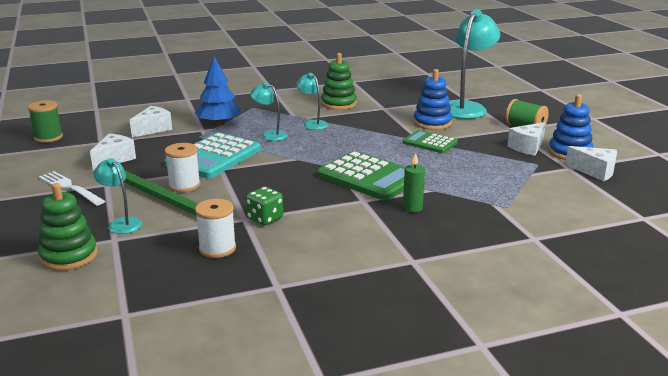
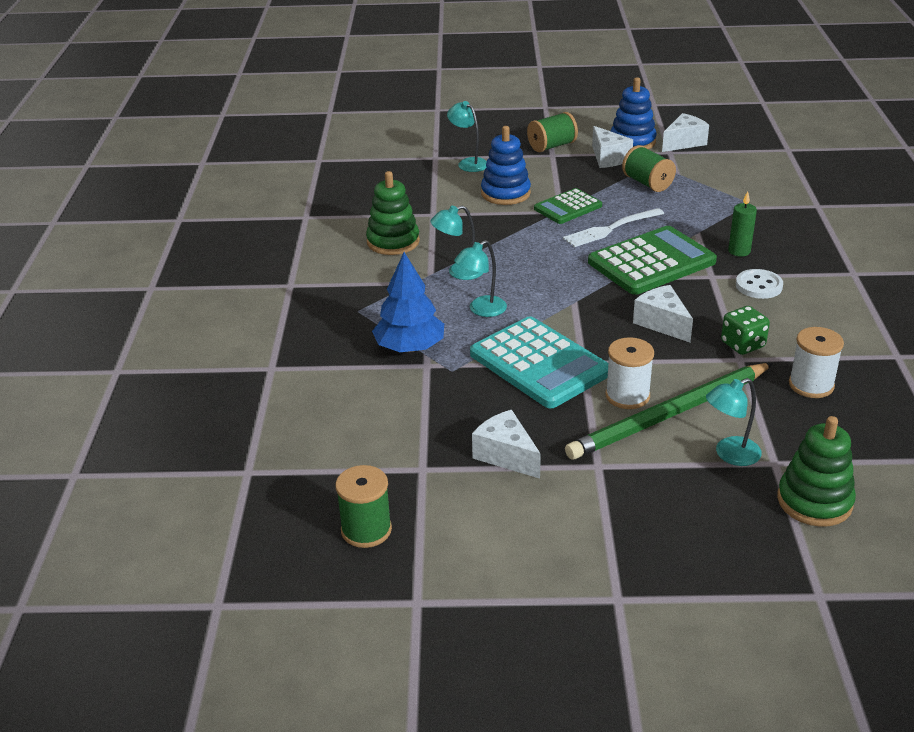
camera: 70 degrees left, 10 degrees up
(70, 188) = (598, 502): white fork -> white fork (611, 229)
(153, 129) = (396, 411): white cheese -> white cheese (662, 323)
(359, 219) = (758, 286): none -> white button
(467, 108) = (468, 163): turquoise lamp -> turquoise lamp, size x0.51
(499, 164) = (647, 183): none -> green spool

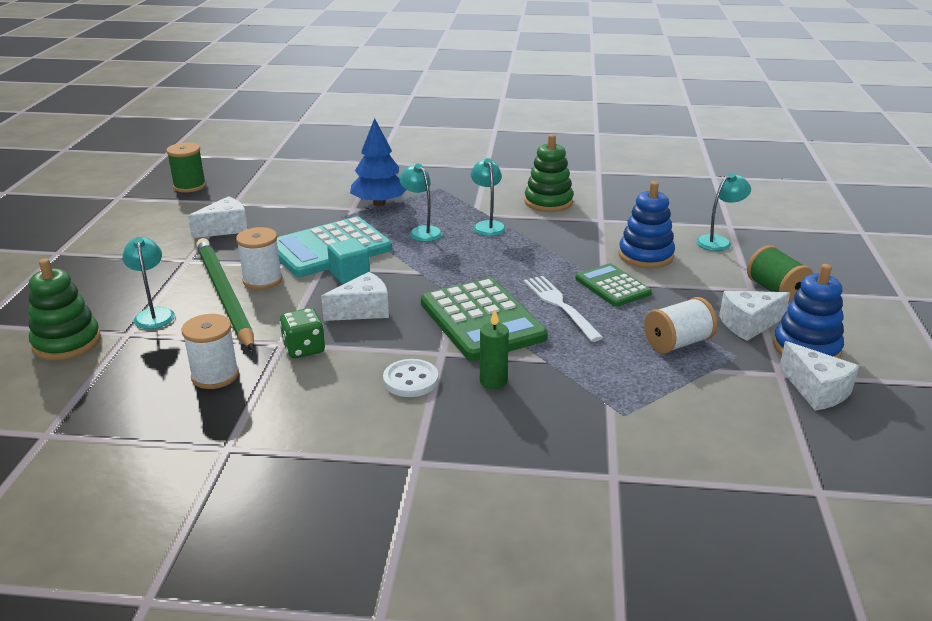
camera: 95 degrees right, 5 degrees down
(595, 341) = (350, 275): none -> turquoise cube
(647, 183) = (677, 343): green spool -> white spool

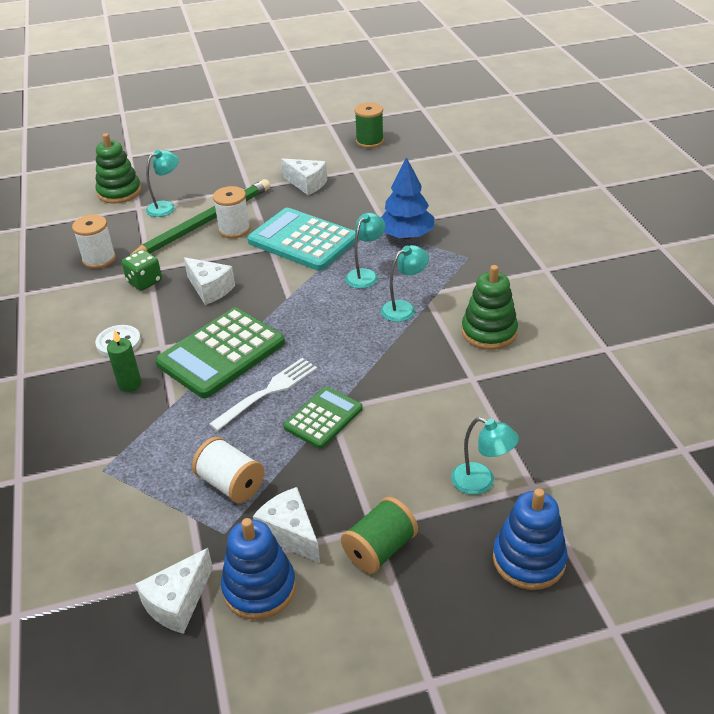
camera: 70 degrees right, 10 degrees up
(350, 275) = (263, 264): turquoise cube -> none
(645, 256) = (405, 429): blue stacking toy -> blue stacking toy (528, 559)

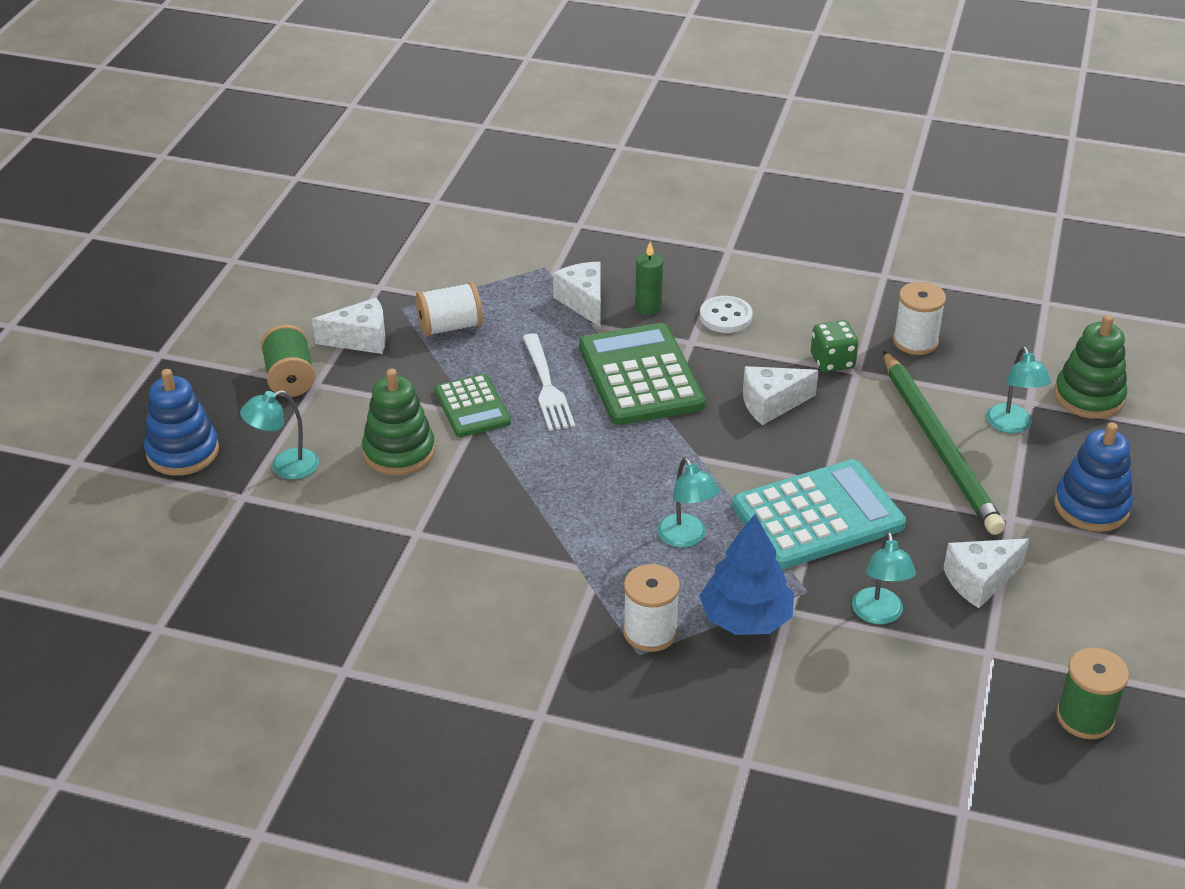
camera: 120 degrees right, 0 degrees up
(178, 602) = (361, 268): white cheese -> white cheese (583, 302)
(234, 229) = (898, 466): white spool -> white spool (650, 632)
(259, 588) = (329, 308): blue stacking toy -> blue stacking toy (1091, 506)
(404, 308) = (587, 540): turquoise lamp -> turquoise lamp (879, 615)
(489, 332) = (473, 587): green stacking toy -> green stacking toy (399, 452)

